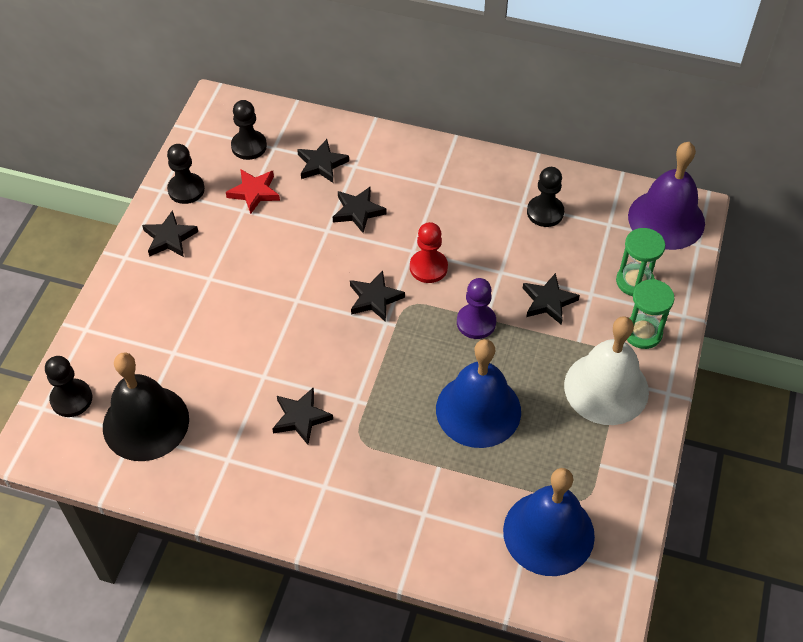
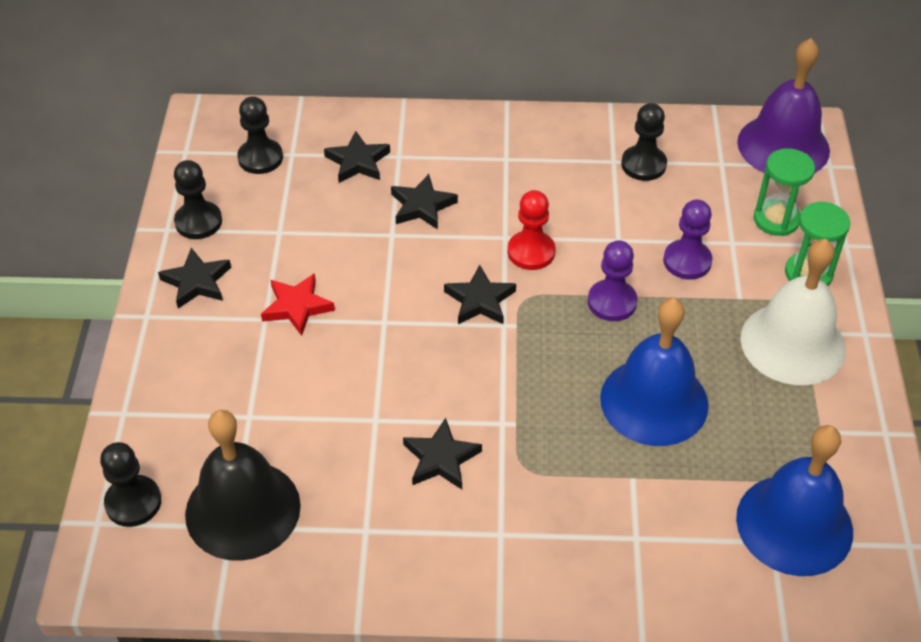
camera: 15 degrees left, 5 degrees down
(254, 192) = (286, 209): red star -> red star (297, 307)
(548, 301) = (687, 261): black star -> purple pawn

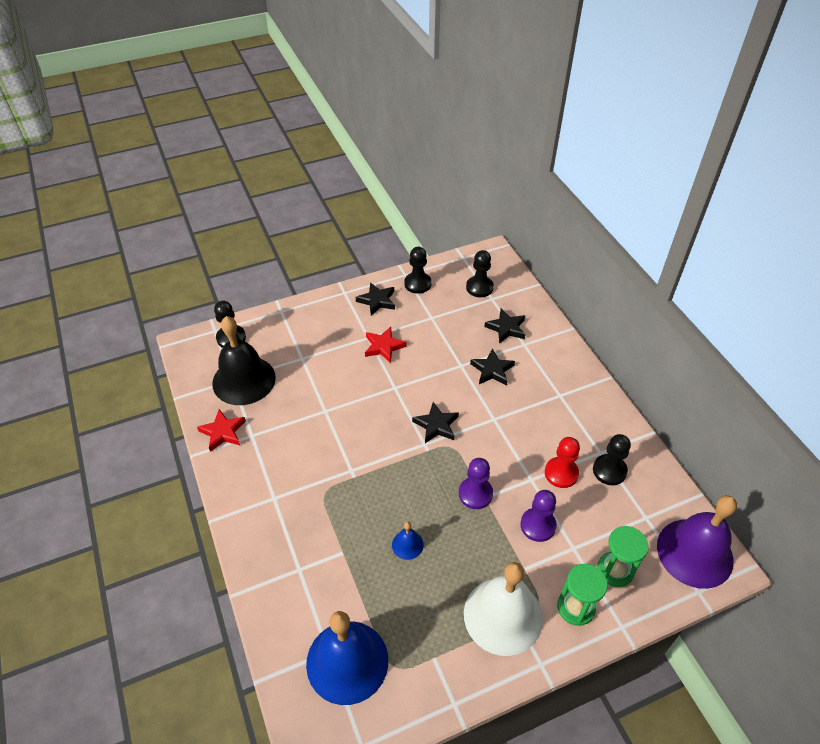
camera: 65 degrees right, 0 degrees up
(335, 569) = (223, 432): none -> red star
(441, 459) = (312, 450): black star -> none
(531, 252) = (490, 436): red pawn -> red pawn (561, 473)
(654, 401) = (407, 544): blue bell -> blue bell, size x0.43

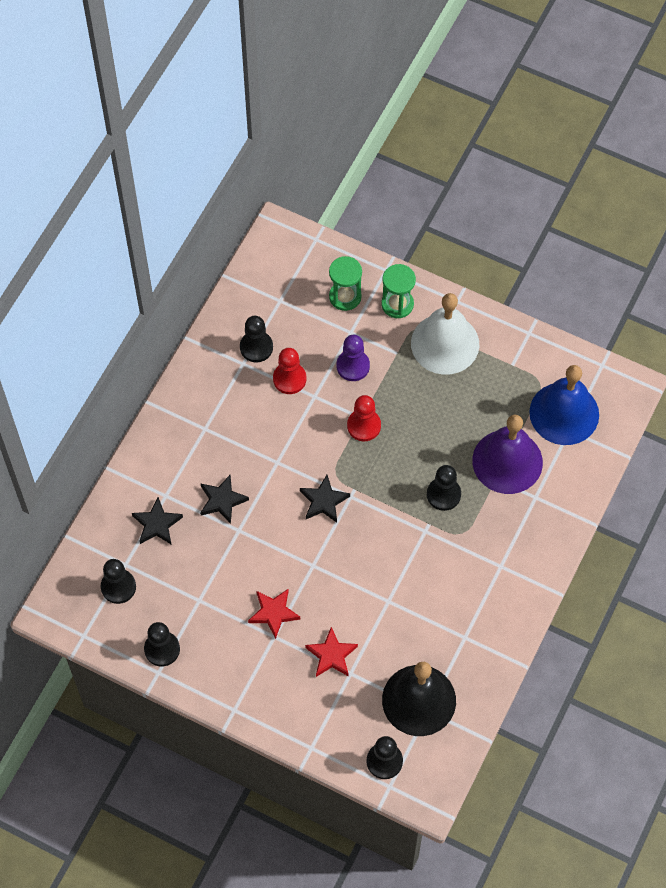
camera: 130 degrees left, 15 degrees up
(223, 432) = (483, 663): red star -> red star (331, 655)
(367, 504) = (443, 494): none -> black pawn
(377, 301) = (219, 668): black star -> none
(407, 544) = (449, 440): blue bell -> none
(475, 494) = (364, 426): purple pawn -> red pawn
(695, 552) = (284, 255): purple bell -> purple bell (507, 461)

